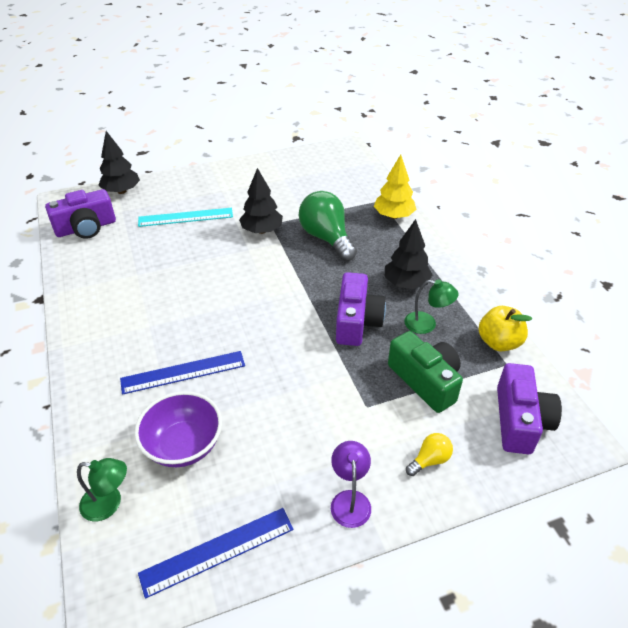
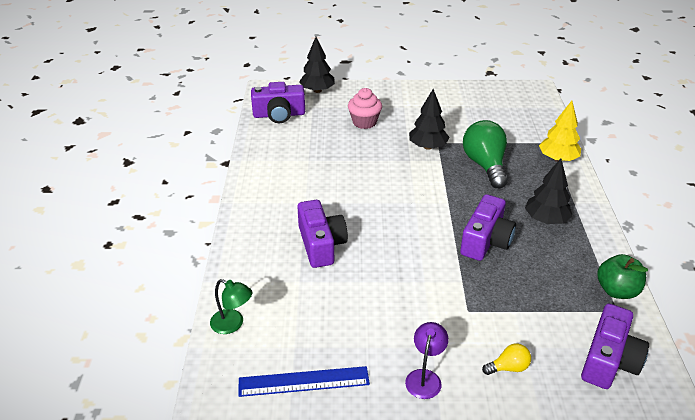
camera: 20 degrees right, 5 degrees down
(183, 372) = (321, 244): blue ruler -> purple camera
(184, 445) = (303, 299): purple bowl -> none
(185, 217) = (364, 122): turquoise ruler -> pink cupcake
(425, 381) = (531, 304): green camera -> none
(427, 324) = (552, 259): green lamp -> none
(498, 342) = (617, 291): yellow apple -> green apple

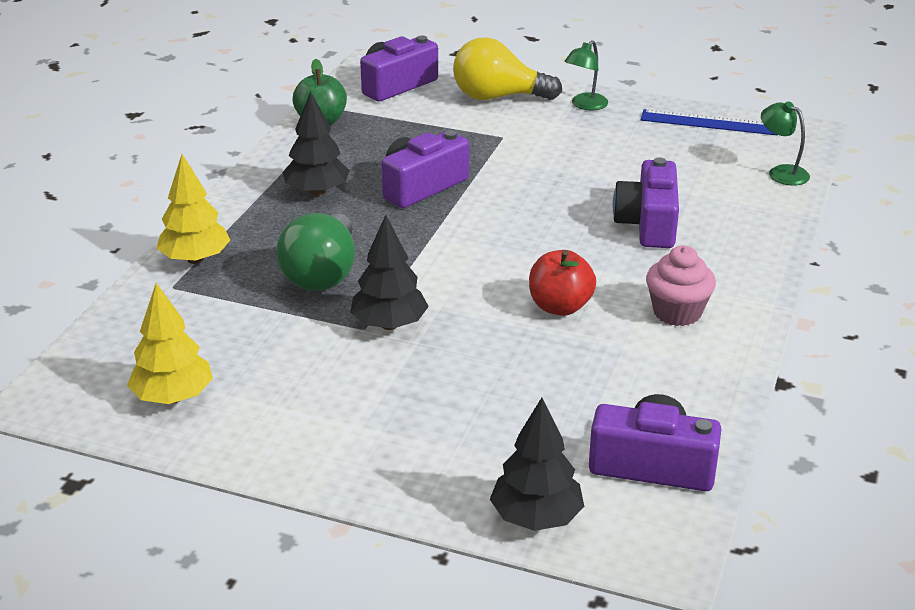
camera: 160 degrees left, 5 degrees down
(349, 174) = (560, 307): none -> red apple
(364, 122) = (474, 402): pink cupcake -> pink cupcake (677, 312)
(425, 377) = (585, 105): purple lamp -> green lamp
(488, 100) = (173, 397): none -> yellow tree
(508, 368) = (498, 97): yellow light bulb -> yellow light bulb, size x2.14

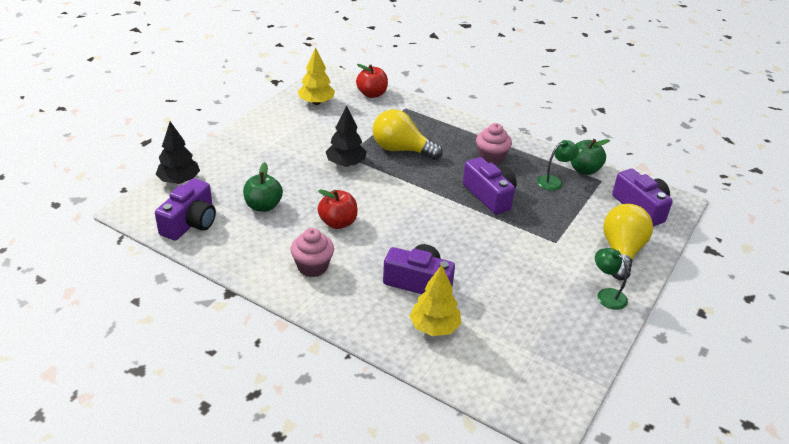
camera: 100 degrees right, 5 degrees up
(124, 332) = (372, 94): none -> red apple
(195, 259) = (428, 115): yellow tree -> yellow tree (434, 327)
(317, 192) = (491, 158): black tree -> pink cupcake
(322, 274) = (401, 150): green light bulb -> yellow light bulb
(559, 391) = (263, 206): none -> green apple
(709, 123) = (571, 361): blue ruler -> none
(781, 172) = (477, 379): green lamp -> green lamp (554, 181)

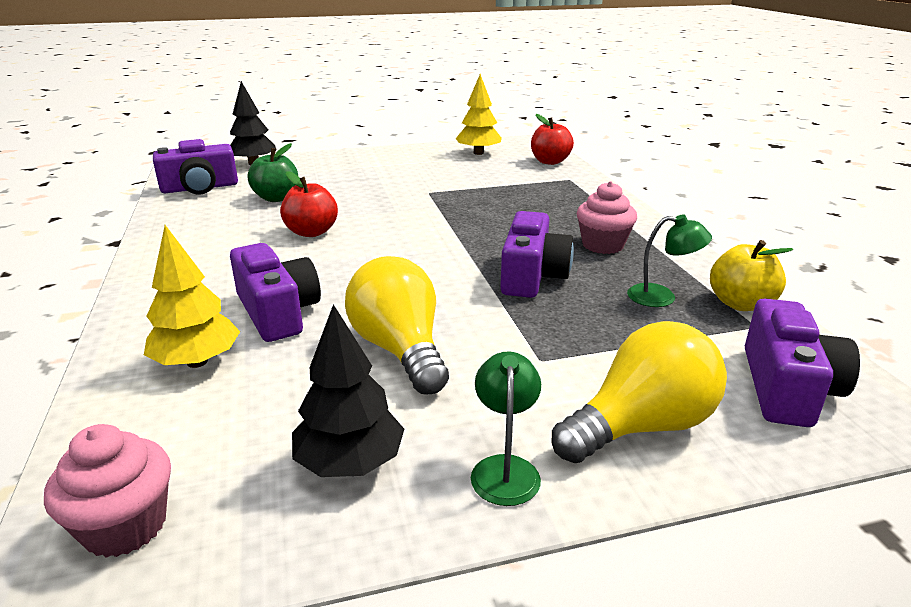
camera: 45 degrees right, 10 degrees down
(312, 267) = (213, 252): pink cupcake -> pink cupcake (125, 526)
(346, 163) = (416, 196): black tree -> black tree (350, 463)
(401, 150) = (498, 205): yellow light bulb -> yellow light bulb (400, 350)
(584, 170) = (740, 304): green apple -> yellow apple

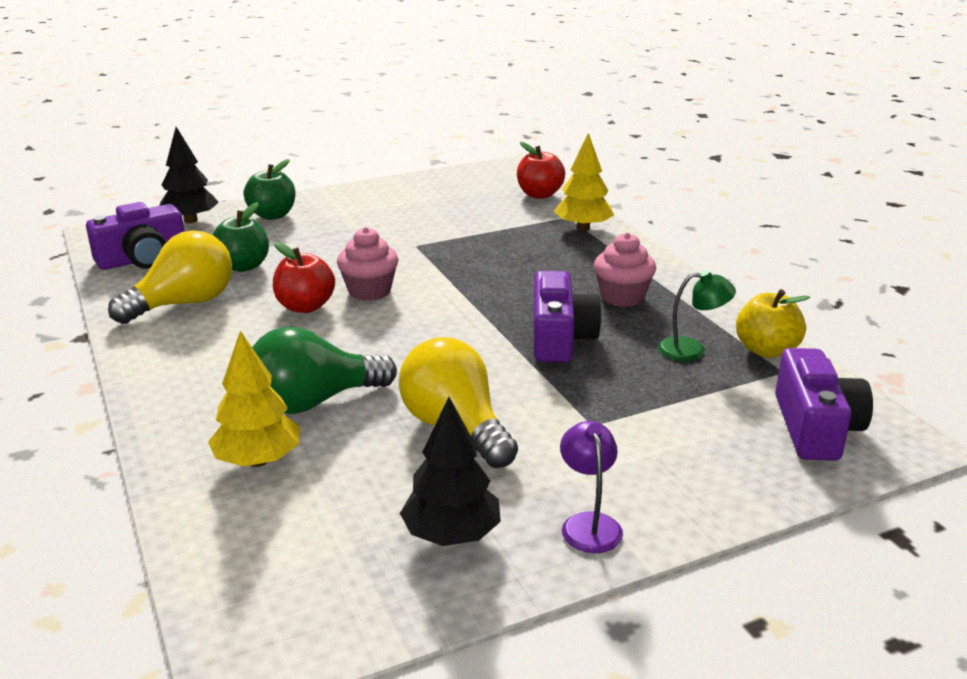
camera: 10 degrees left, 0 degrees up
(125, 526) = (277, 609): pink cupcake -> pink cupcake (369, 291)
(277, 312) = (314, 402): purple camera -> green light bulb
(320, 164) = (272, 215): none -> green apple
(478, 153) = (454, 188): yellow tree -> yellow tree (583, 228)
(505, 468) = (589, 524): green lamp -> purple lamp
(641, 426) = (696, 475): yellow light bulb -> yellow light bulb (184, 304)

